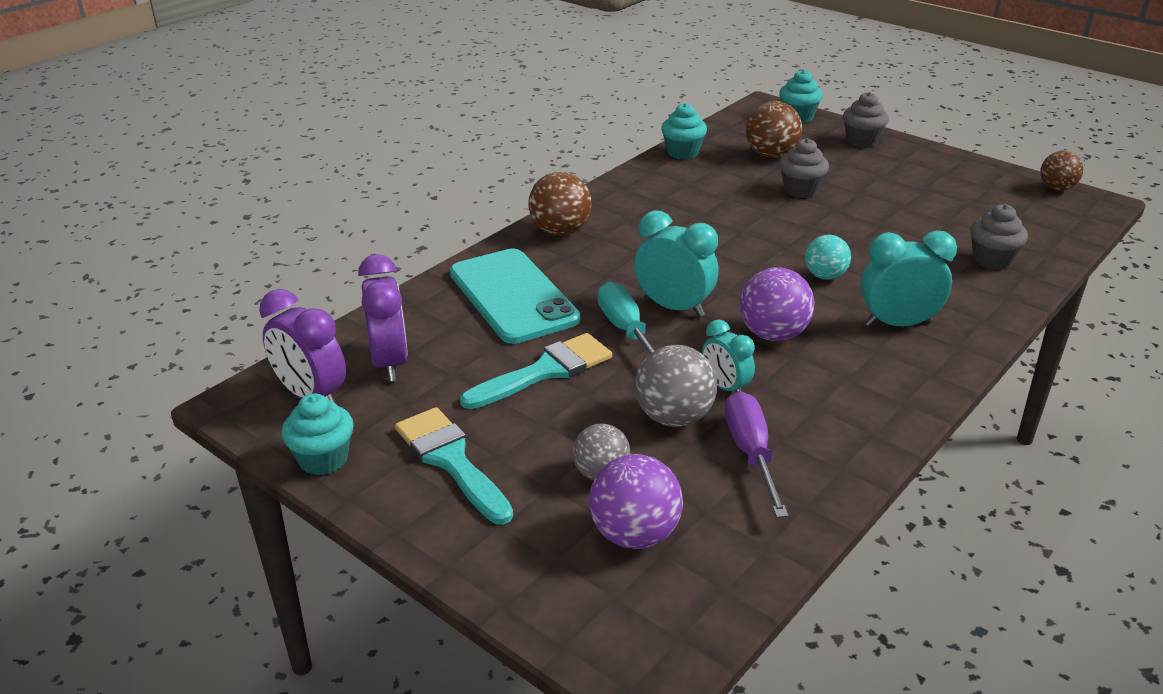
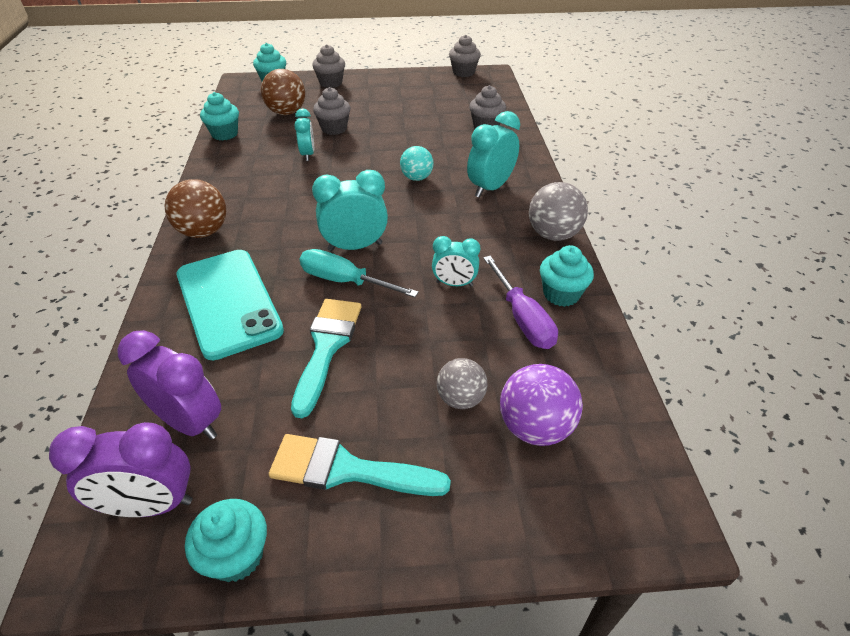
camera: 45 degrees left, 10 degrees up
(513, 296) = (228, 302): turquoise phone -> turquoise phone turned 45 degrees clockwise
(674, 417) = (451, 325): grey ball -> grey ball (553, 234)
(739, 205) = (308, 154): none -> turquoise clock
(751, 453) = (522, 319): purple screwdriver -> purple screwdriver turned 150 degrees counterclockwise
(773, 334) = (436, 231): purple ball -> none
(825, 457) = (561, 294): none -> turquoise cupcake
(1056, 188) = (463, 72): brown ball -> grey cupcake

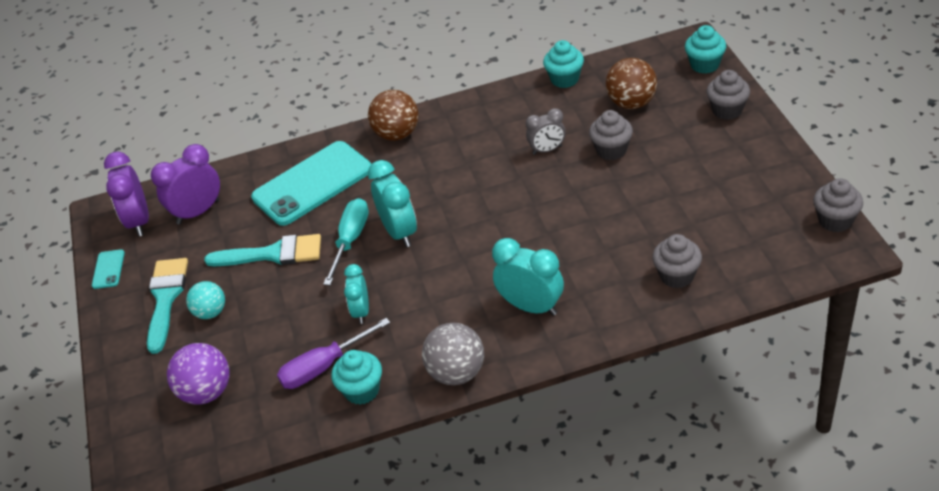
camera: 85 degrees right, 0 degrees up
(190, 422) = (198, 212): purple clock -> purple clock turned 150 degrees counterclockwise
(236, 555) = (108, 269): turquoise cupcake -> turquoise phone
(308, 154) = (547, 150): turquoise clock -> grey clock
(416, 178) = (531, 243): turquoise ball -> turquoise ball (211, 312)
(460, 398) = (230, 343): grey ball -> none

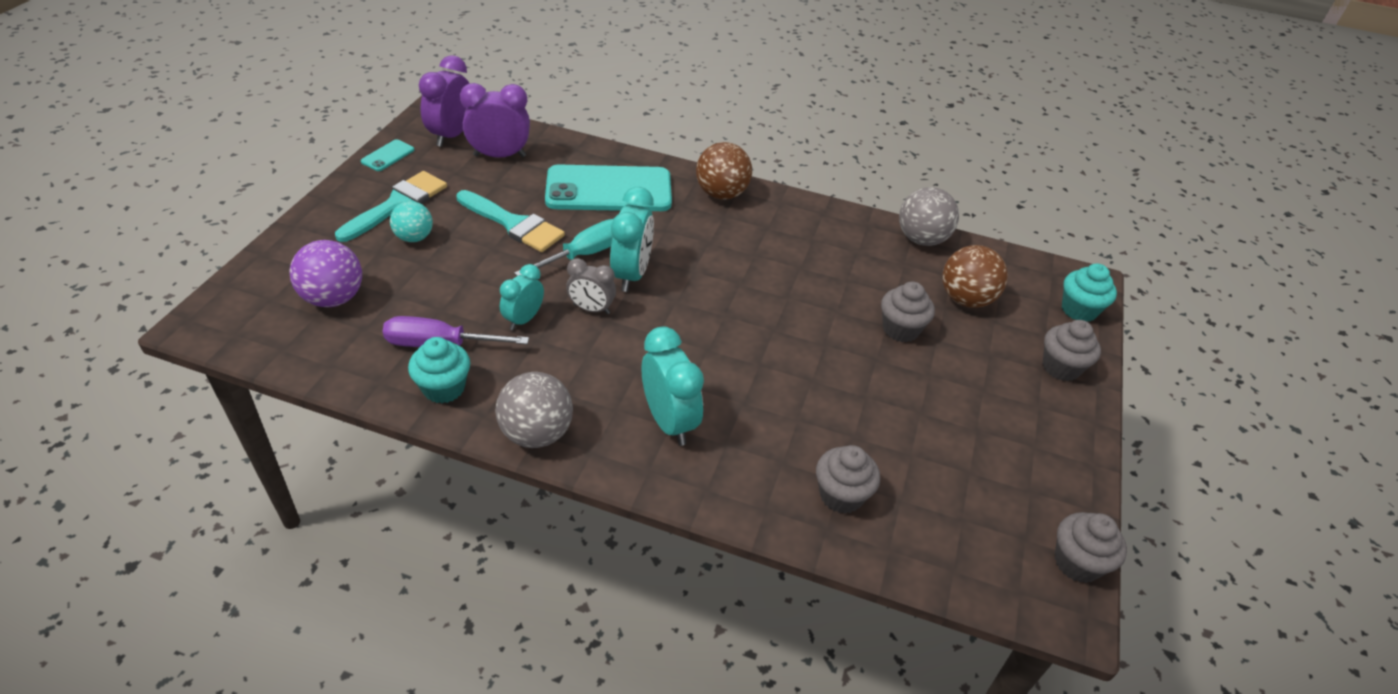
camera: 25 degrees right, 0 degrees up
(547, 150) = (839, 290): grey clock -> grey clock (591, 309)
(564, 79) = (921, 239): turquoise cupcake -> grey ball

